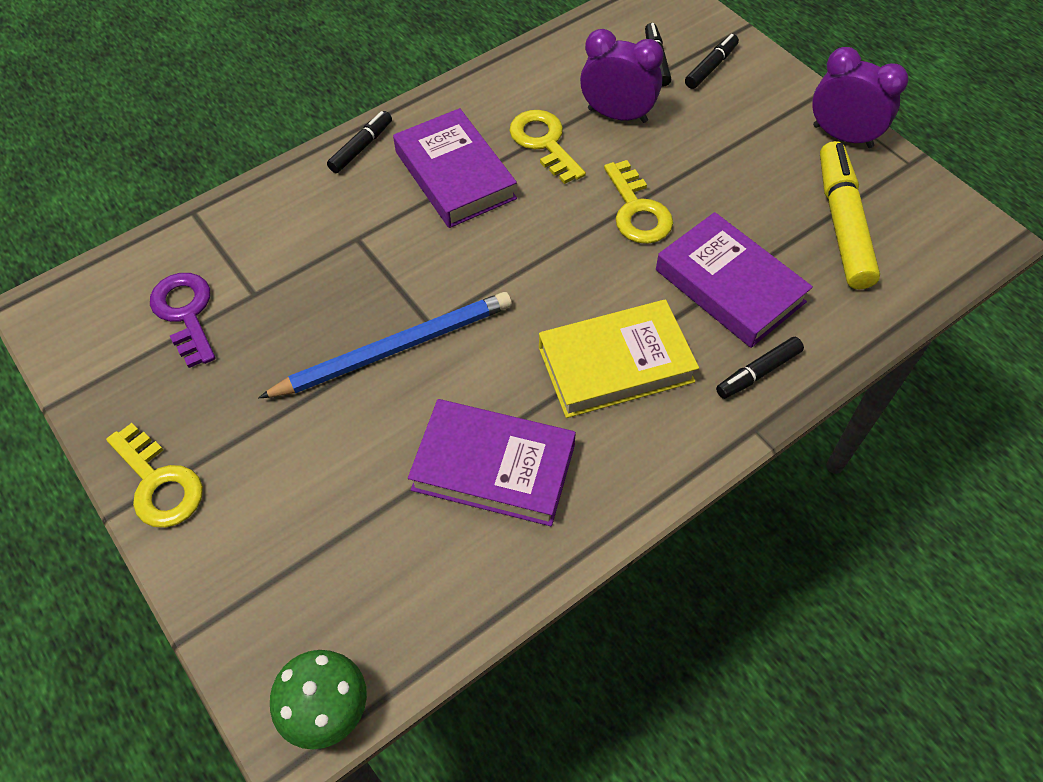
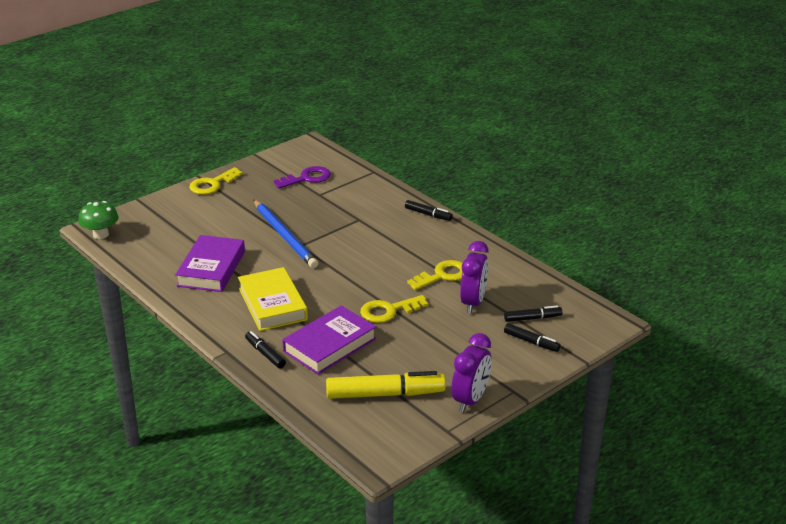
camera: 85 degrees right, 25 degrees down
(455, 175) = (410, 246): purple book -> none

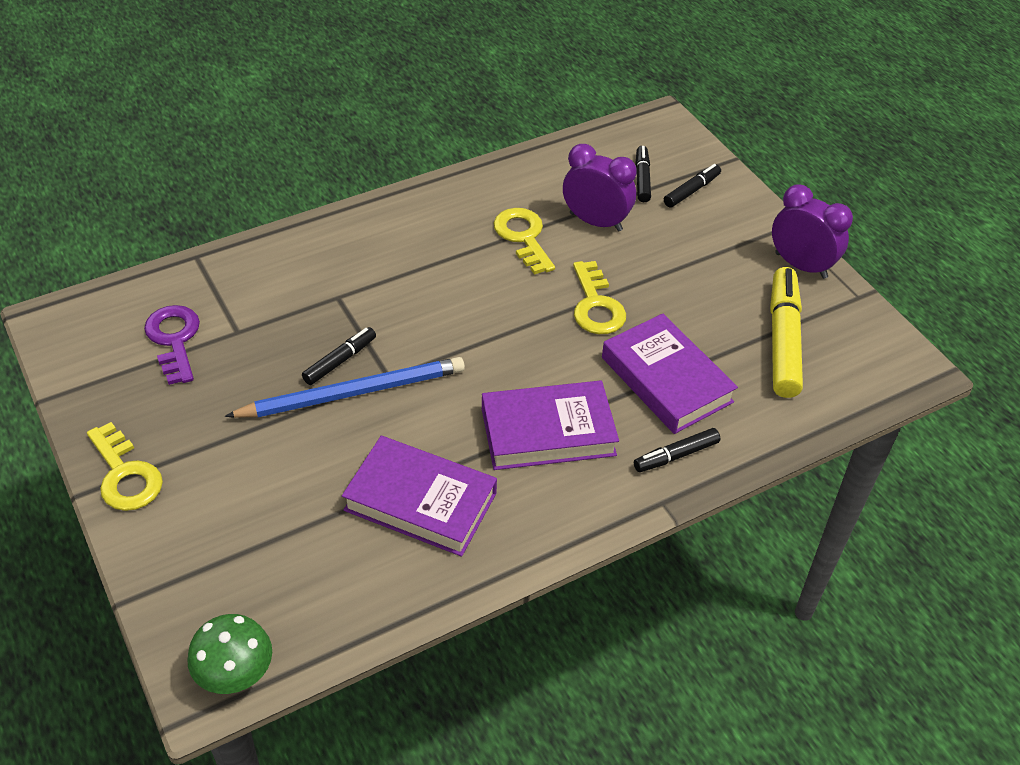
camera: 80 degrees left, 15 degrees up
(272, 304) = (548, 432): yellow book -> purple book
(428, 214) = (356, 221): black marker -> black marker (340, 361)

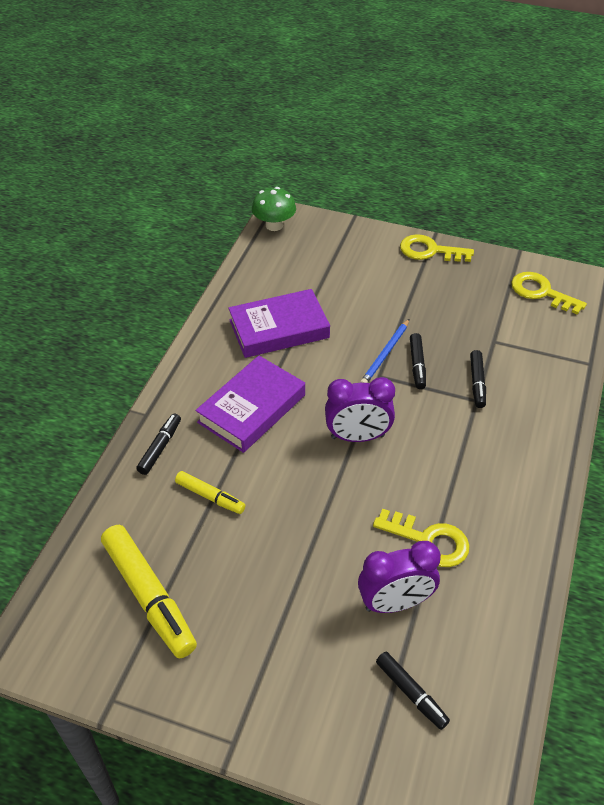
camera: 140 degrees right, 0 degrees up
(174, 339) = (515, 314): purple key -> none
(353, 393) = (385, 354): blue pencil -> blue pencil, size x0.58
(596, 306) = (313, 520): yellow key -> yellow key (541, 292)
(666, 379) = (210, 496): purple book -> yellow marker
(691, 191) = (355, 716): black marker -> black marker (477, 383)
(801, 265) = (186, 697): purple clock -> purple clock (357, 437)

